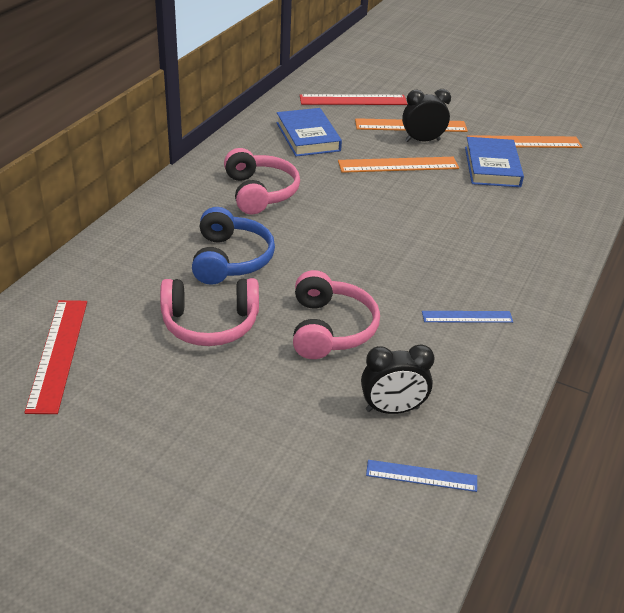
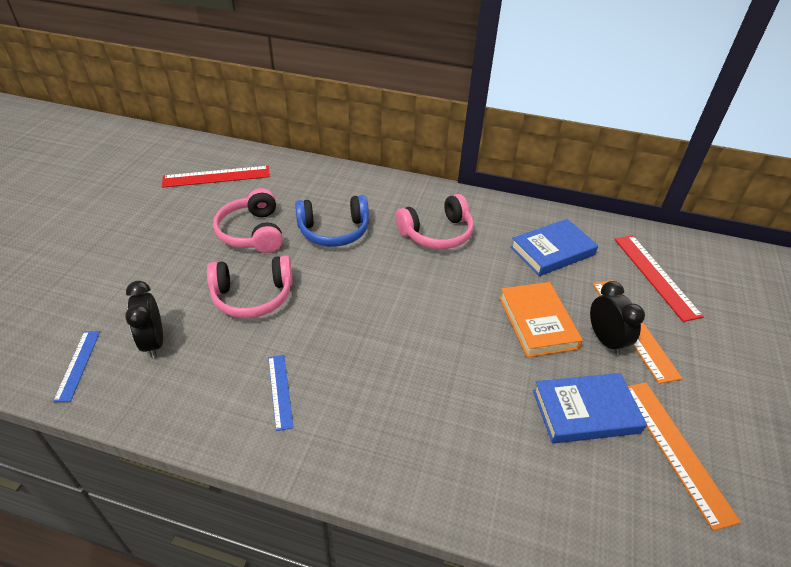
camera: 80 degrees right, 5 degrees up
(398, 165) = (537, 322): orange ruler -> orange book

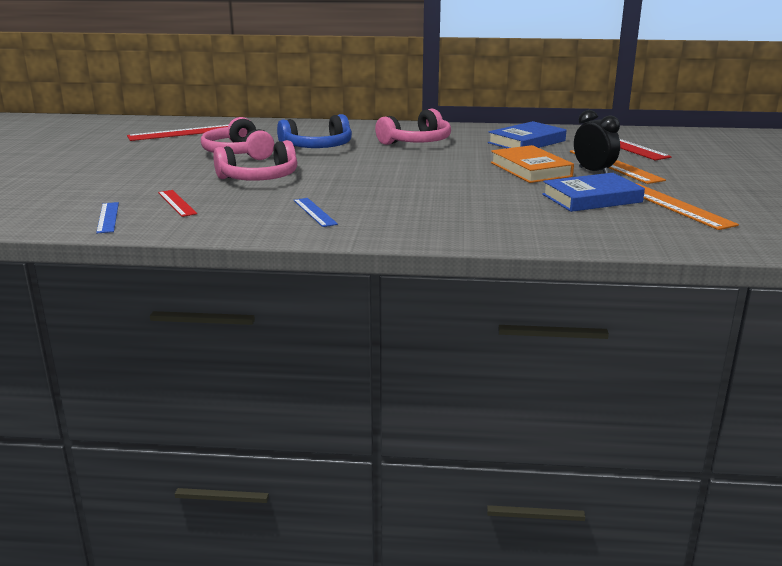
camera: 10 degrees left, 20 degrees down
(154, 342) = (177, 203): black clock -> red ruler

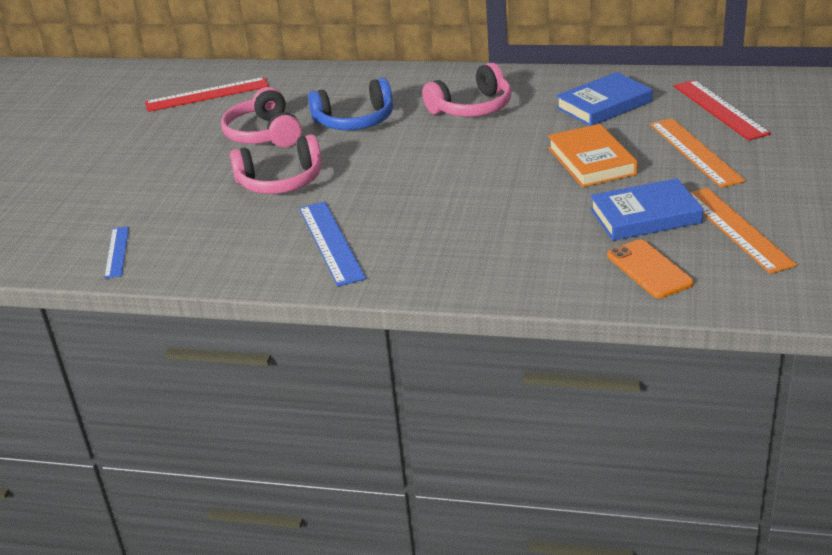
camera: 10 degrees right, 10 degrees up
(177, 203) = (188, 227): red ruler -> none
(314, 212) = (330, 242): blue ruler -> blue ruler, size x1.67
(593, 172) = (665, 164): black clock -> none
(611, 227) = (649, 269): none -> orange phone

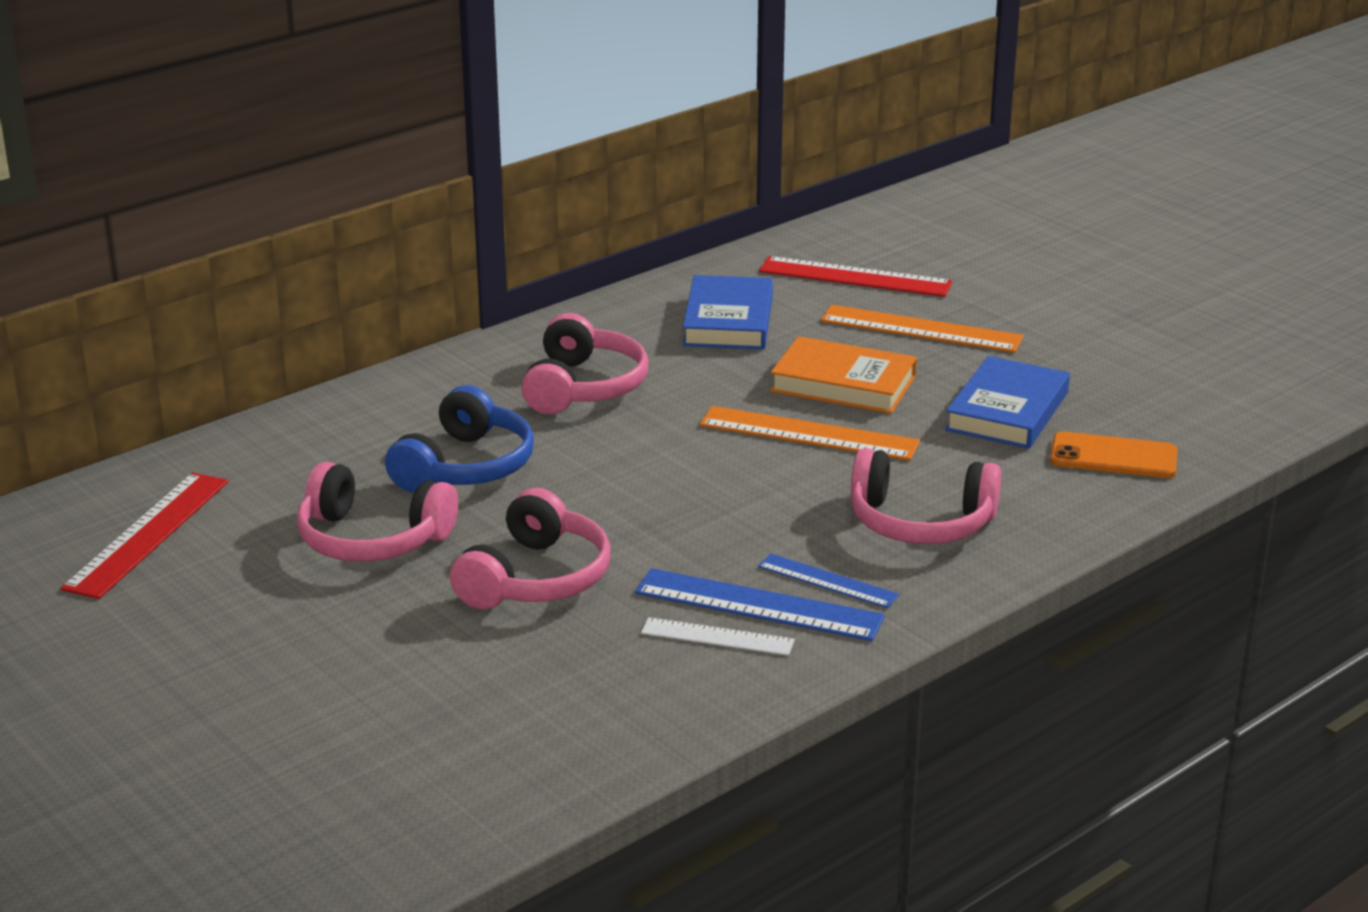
camera: 55 degrees left, 5 degrees down
(117, 252) = (510, 771): blue ruler -> blue ruler (827, 581)
(287, 246) = (717, 637): none -> white ruler
(477, 246) = (920, 522): none -> pink headphones
(736, 229) = (1105, 383): orange ruler -> orange ruler (808, 434)

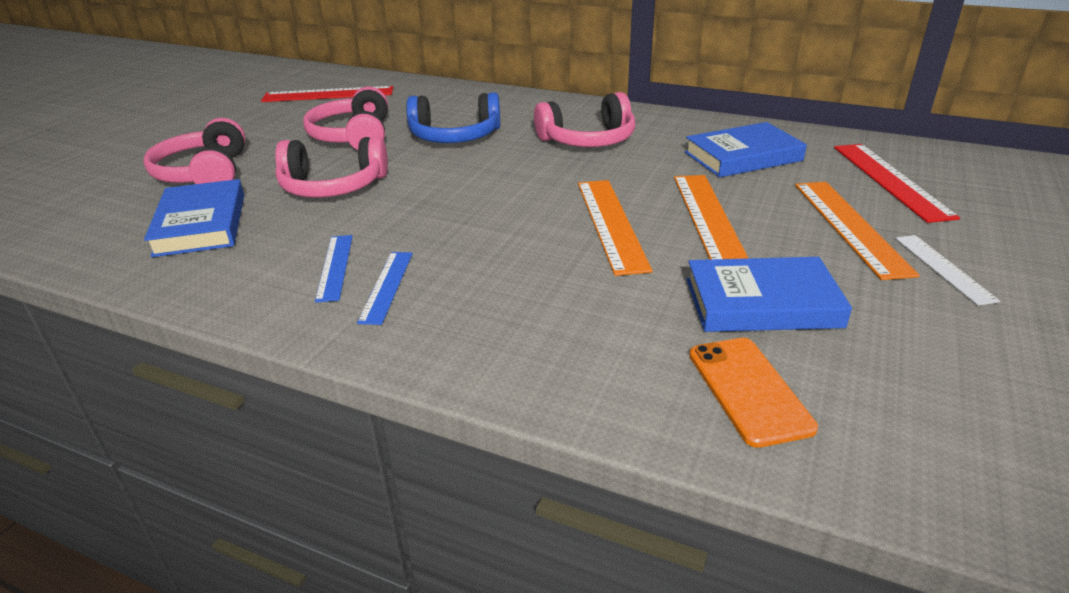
camera: 65 degrees right, 5 degrees up
(556, 686) = (201, 224): none -> blue book
(717, 637) = (282, 262): white ruler -> white ruler (944, 268)
(758, 605) = (335, 267): blue ruler -> blue ruler, size x0.60
(843, 384) = (708, 217): orange book -> orange ruler
(920, 522) = (513, 306): pink headphones -> pink headphones (205, 173)

